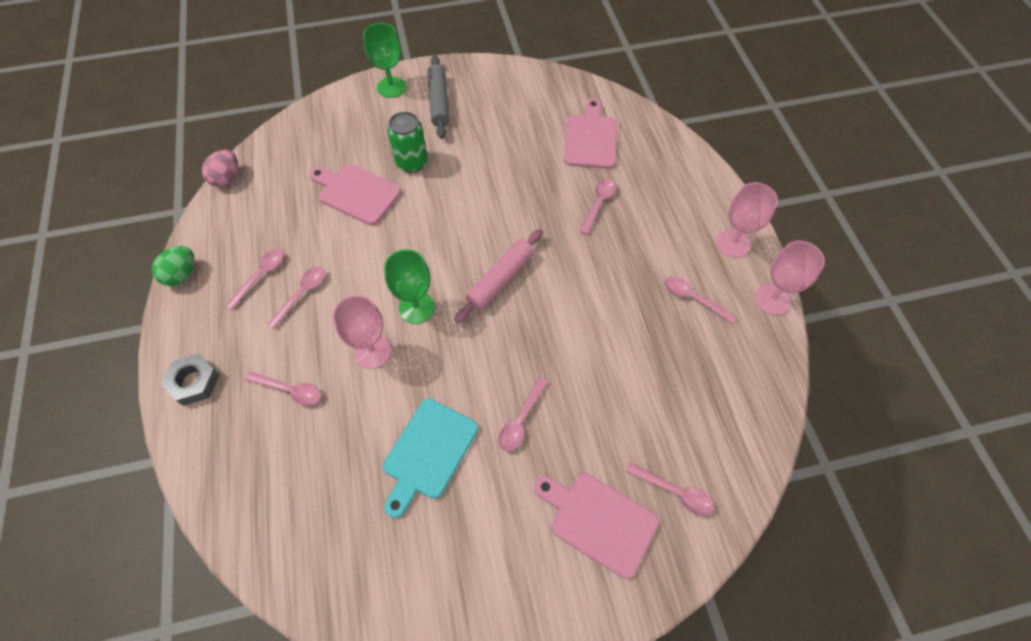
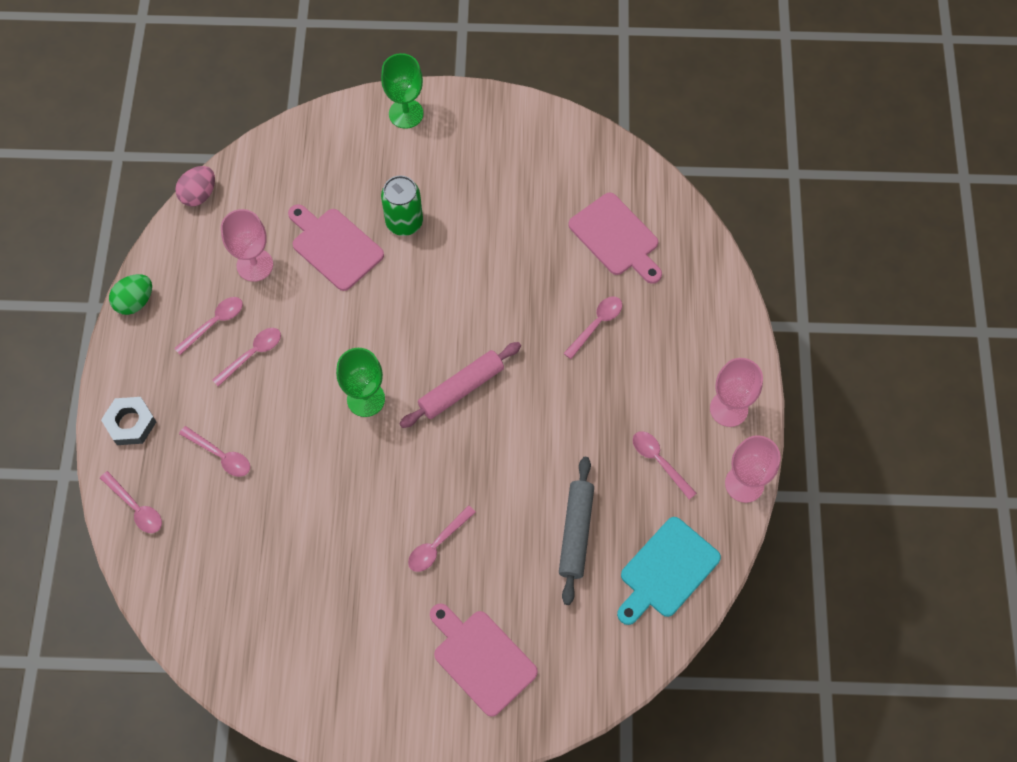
camera: 15 degrees right, 5 degrees up
(372, 351) = (310, 435): pink goblet -> pink goblet (255, 265)
(428, 452) = (339, 552): turquoise cutting board -> turquoise cutting board (666, 571)
(439, 102) = (455, 147): grey rolling pin -> grey rolling pin (575, 532)
(590, 138) = (616, 237): pink cutting board -> pink cutting board turned 120 degrees clockwise
(675, 492) = (563, 652): pink spoon -> pink spoon (136, 508)

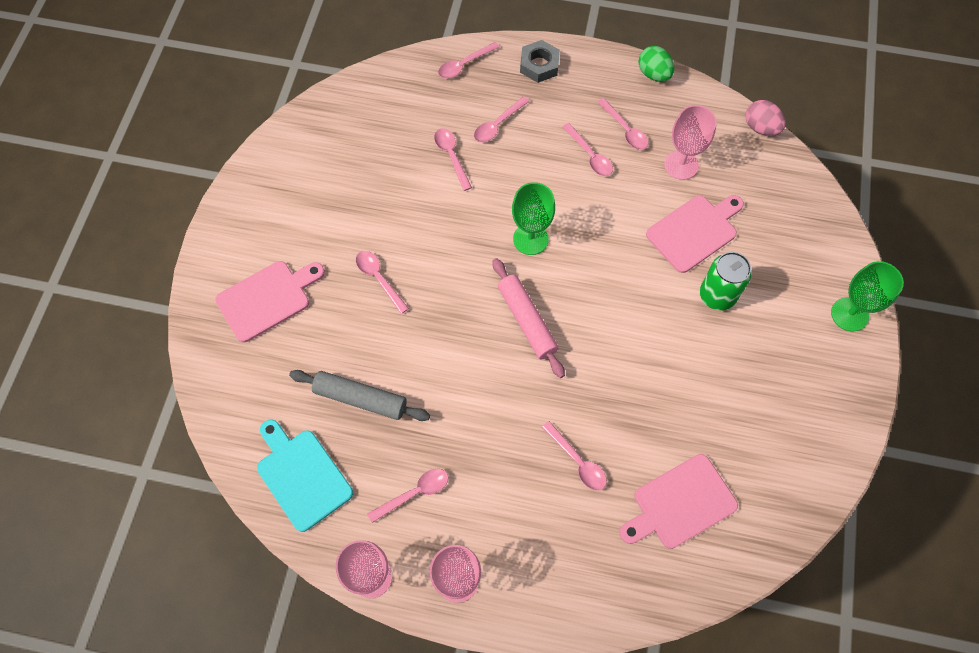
camera: 100 degrees right, 0 degrees up
(269, 498) = (451, 156): none -> pink spoon

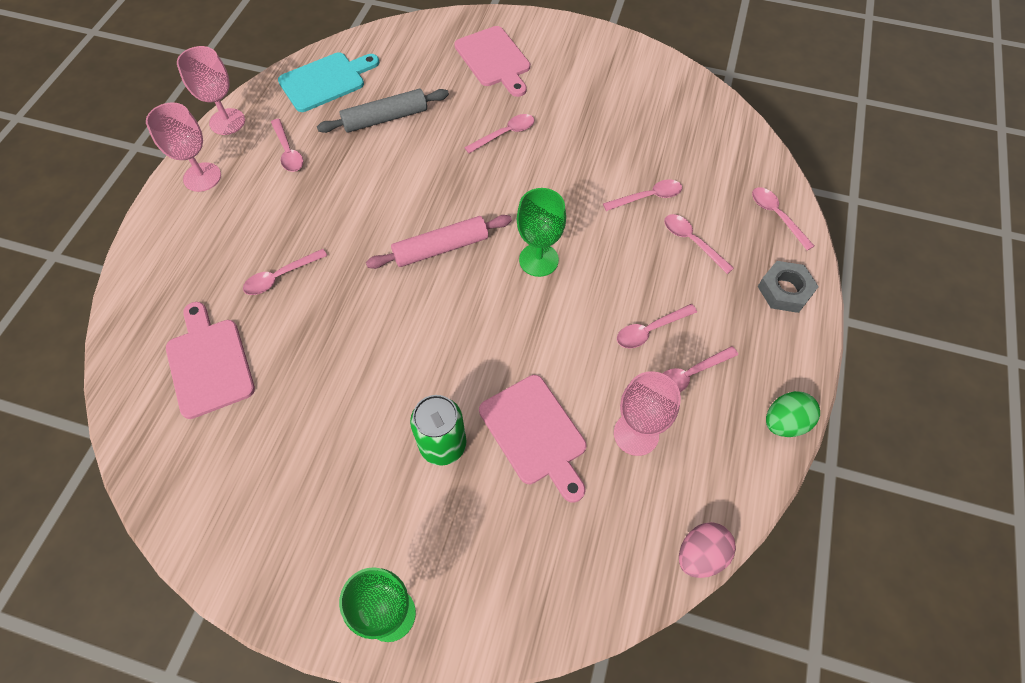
camera: 95 degrees right, 5 degrees down
(360, 398) = (385, 118): grey rolling pin -> grey rolling pin turned 45 degrees clockwise

